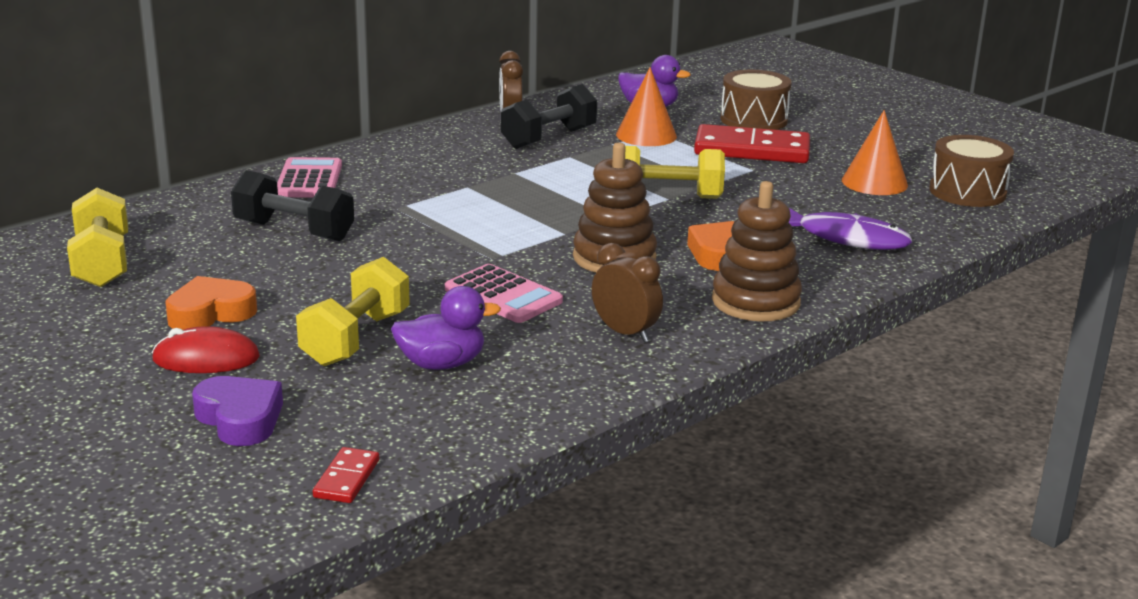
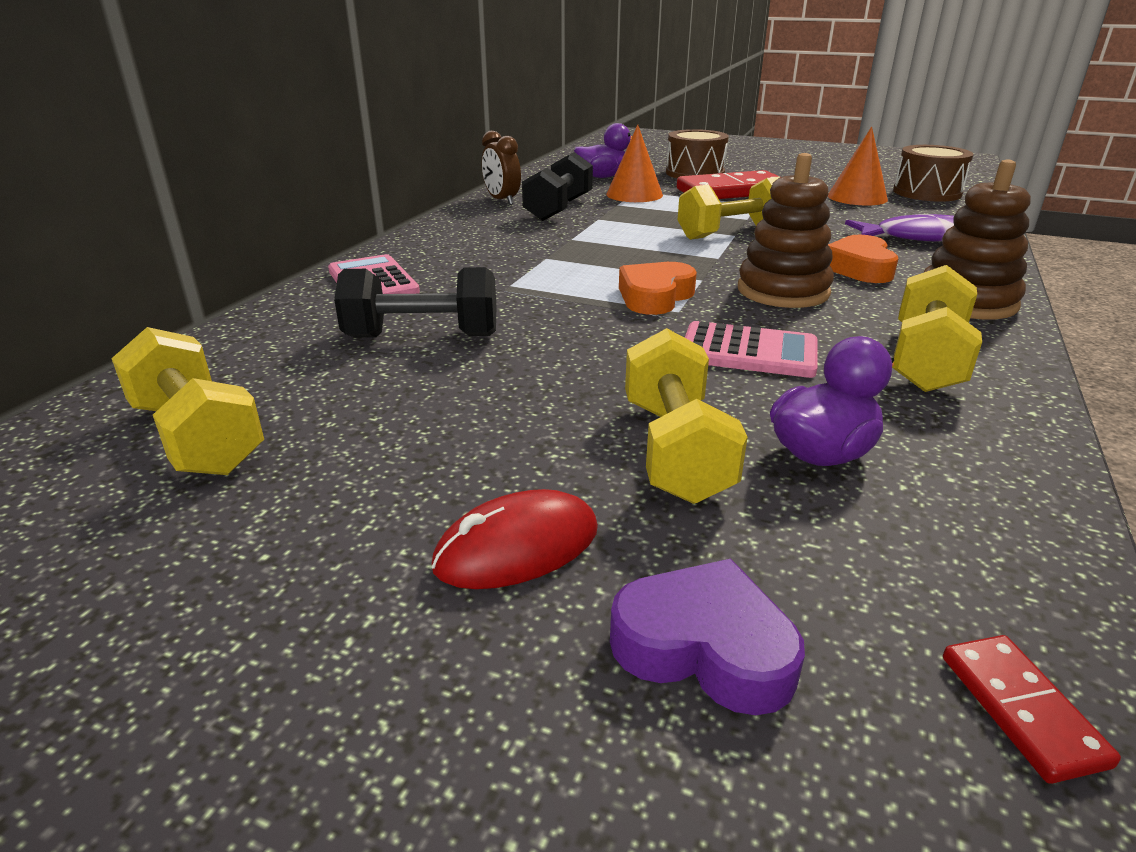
camera: 25 degrees left, 5 degrees up
(210, 313) = (439, 469): orange heart -> orange heart (655, 296)
(625, 333) = (926, 360): brown clock -> yellow dumbbell

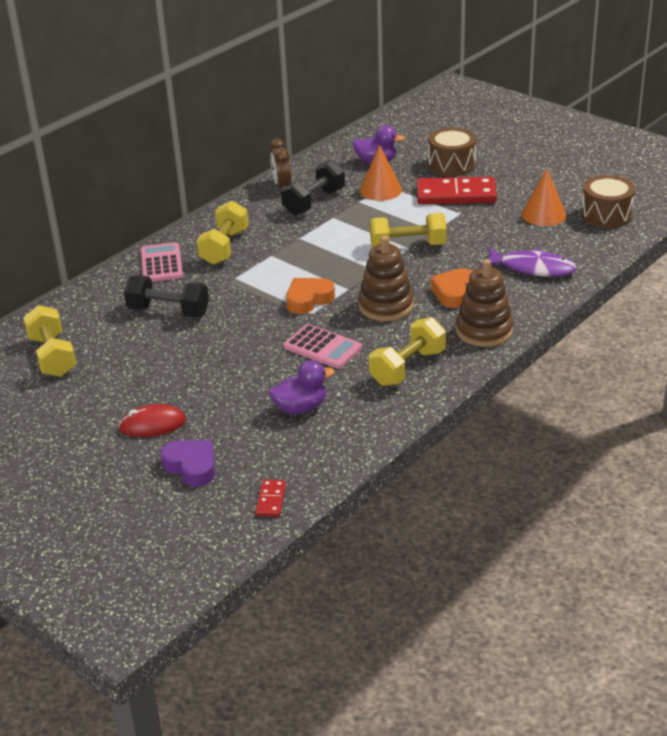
camera: 20 degrees right, 5 degrees up
(675, 450) = (240, 396): yellow dumbbell -> yellow dumbbell (224, 247)

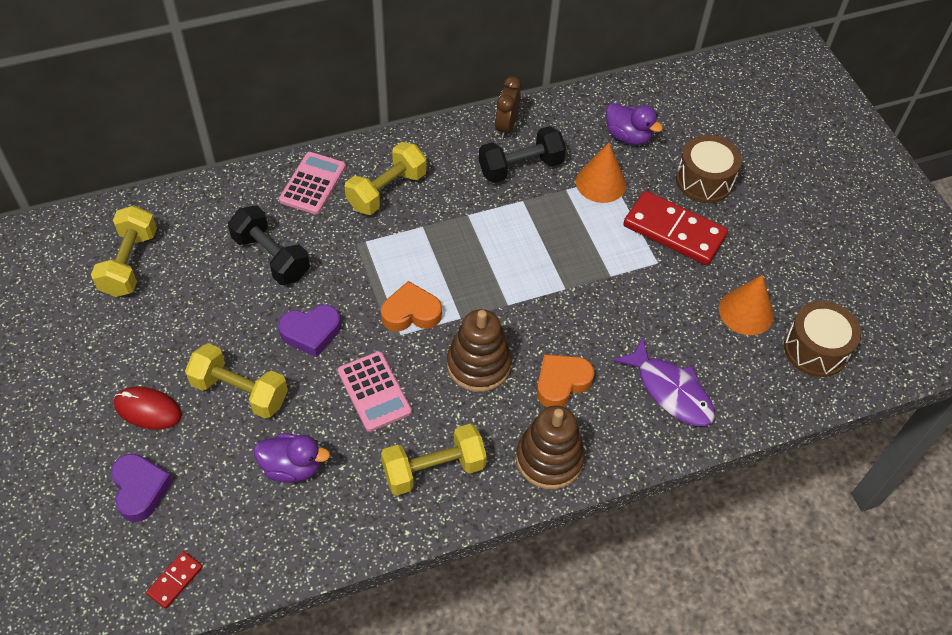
camera: 25 degrees right, 20 degrees up
(242, 337) = (311, 332): none -> purple heart
(408, 246) = (566, 285): yellow dumbbell -> yellow dumbbell (240, 392)

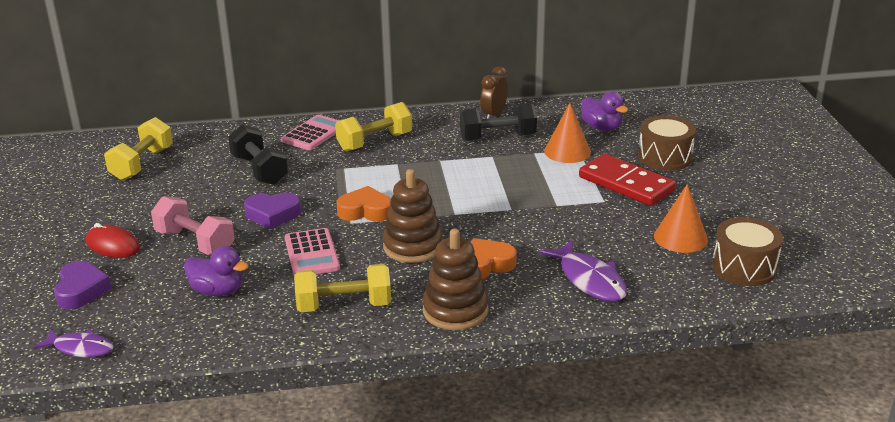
camera: 15 degrees right, 25 degrees down
(175, 580) = (80, 348): red domino -> purple fish
(240, 392) = (195, 242): yellow dumbbell -> pink dumbbell

